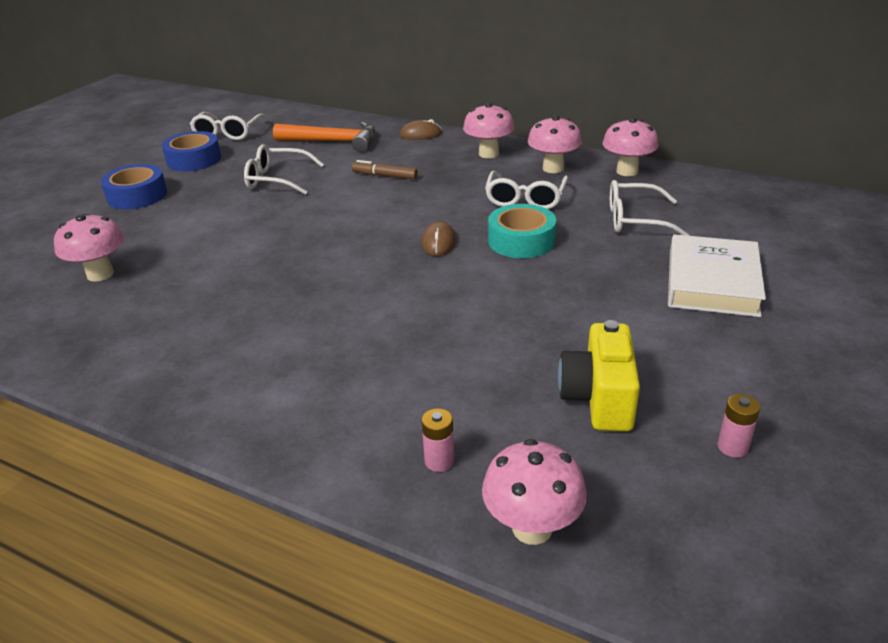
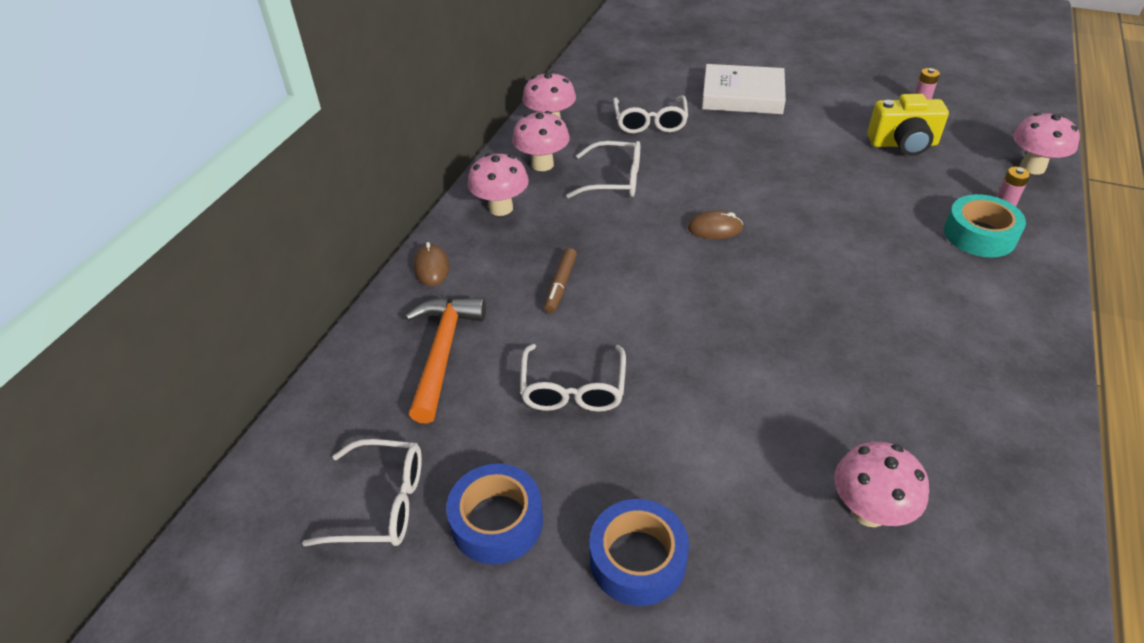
camera: 95 degrees left, 10 degrees up
(521, 241) = (700, 180): turquoise tape -> turquoise tape (979, 235)

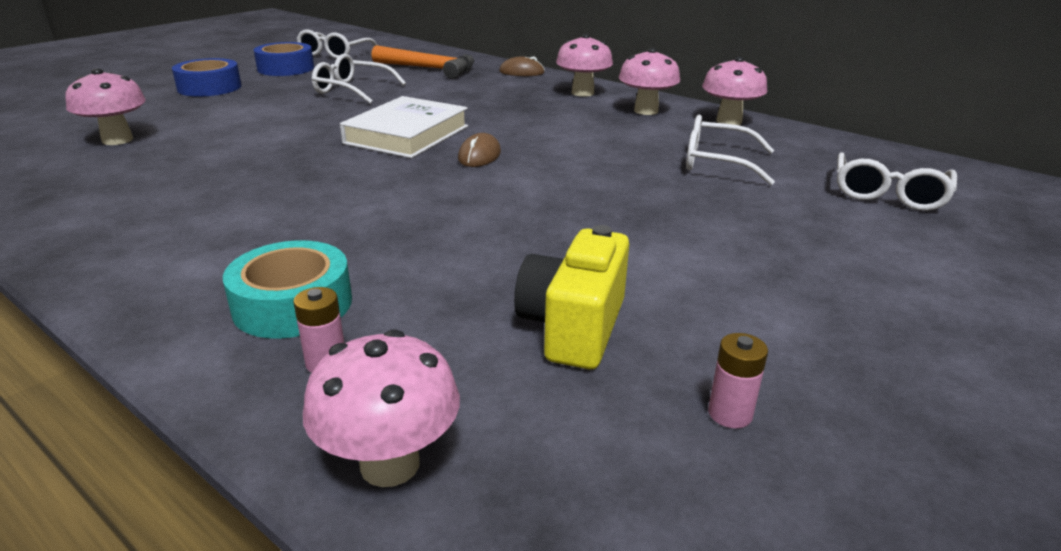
camera: 105 degrees right, 15 degrees down
(560, 285) = (462, 98): brown marker -> none
(614, 180) = (599, 131): white glasses -> white glasses (888, 194)
(742, 95) = (784, 230): white book -> white book (407, 135)

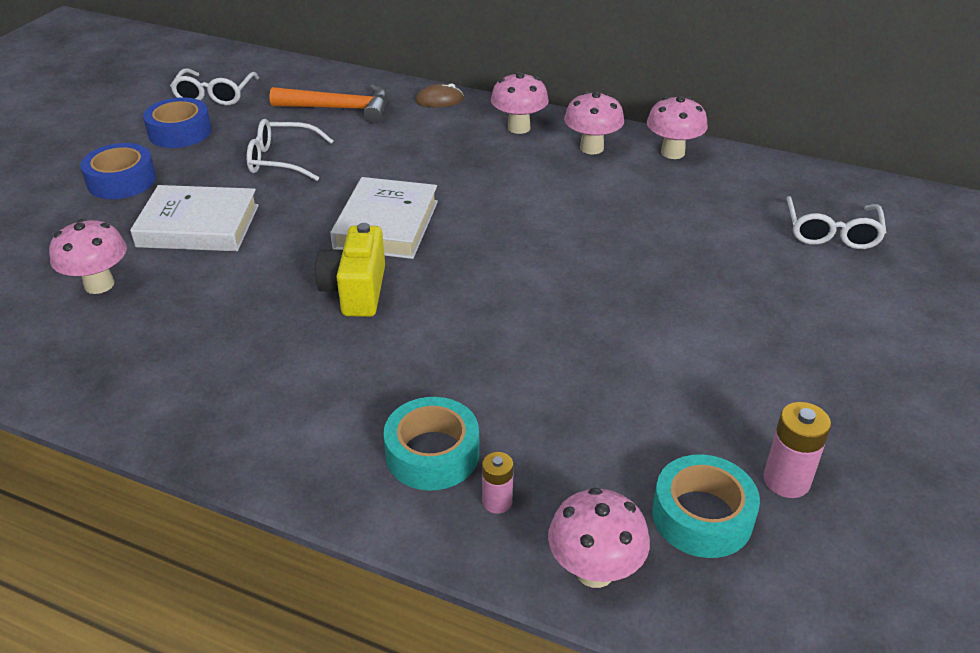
camera: 15 degrees left, 10 degrees up
(241, 117) = (198, 226): none -> white book
(479, 156) = (473, 244): brown mouse -> none
(573, 327) = (653, 429): yellow camera -> yellow camera (356, 291)
(584, 431) = (702, 516): none -> turquoise tape
(716, 162) = (683, 216): white glasses -> none
(730, 414) = (786, 480): pink battery -> pink battery, size x1.56

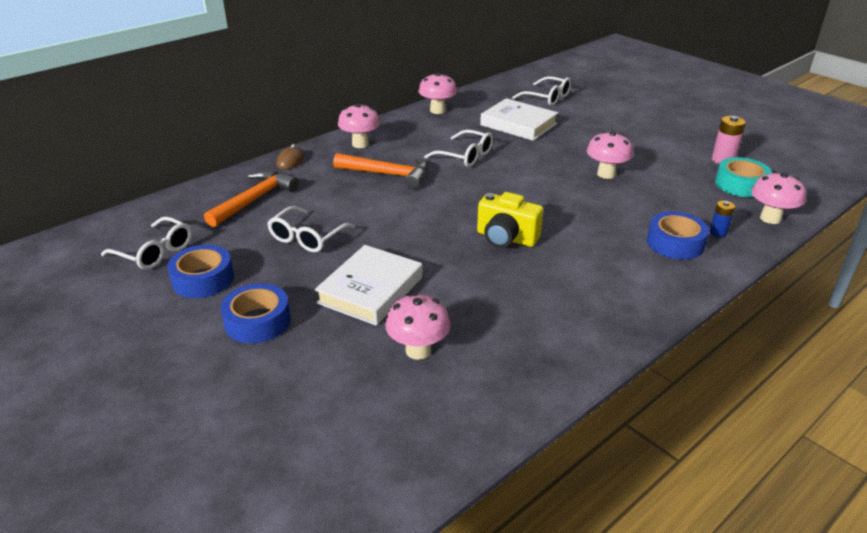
camera: 65 degrees left, 5 degrees down
(386, 225) = (437, 212): white book -> white book (518, 124)
(432, 454) = (675, 243): turquoise tape -> blue tape
(456, 167) = (388, 174): none -> orange hammer
(497, 502) = (718, 232): pink battery -> blue battery
(554, 208) = (465, 156): none -> white glasses
(591, 148) = (409, 129): pink mushroom -> pink mushroom (606, 174)

